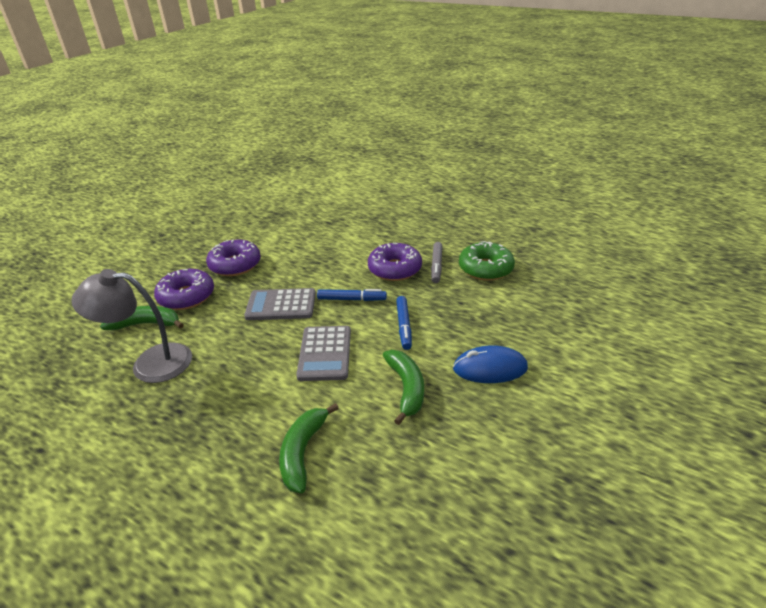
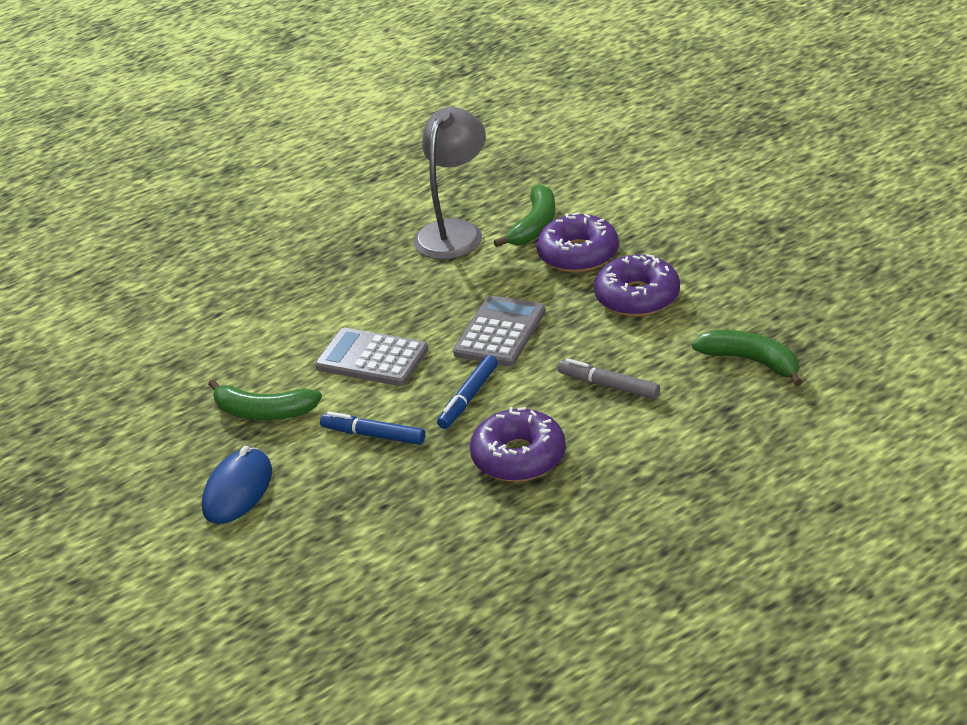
camera: 115 degrees right, 0 degrees up
(303, 452) = (240, 327): green banana -> green banana (751, 361)
(436, 266) = (496, 507): grey marker -> grey marker (608, 386)
(485, 268) = (450, 563): green donut -> none

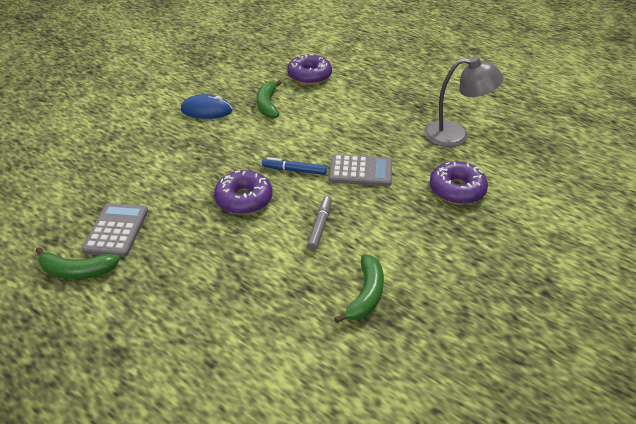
camera: 70 degrees right, 5 degrees up
(372, 358) = (321, 129): grey calculator -> grey calculator (116, 230)
(373, 435) = (255, 143): blue marker -> none
(534, 225) = (479, 165): green banana -> green banana (77, 271)
(637, 297) = (420, 225): purple donut -> purple donut (309, 76)

